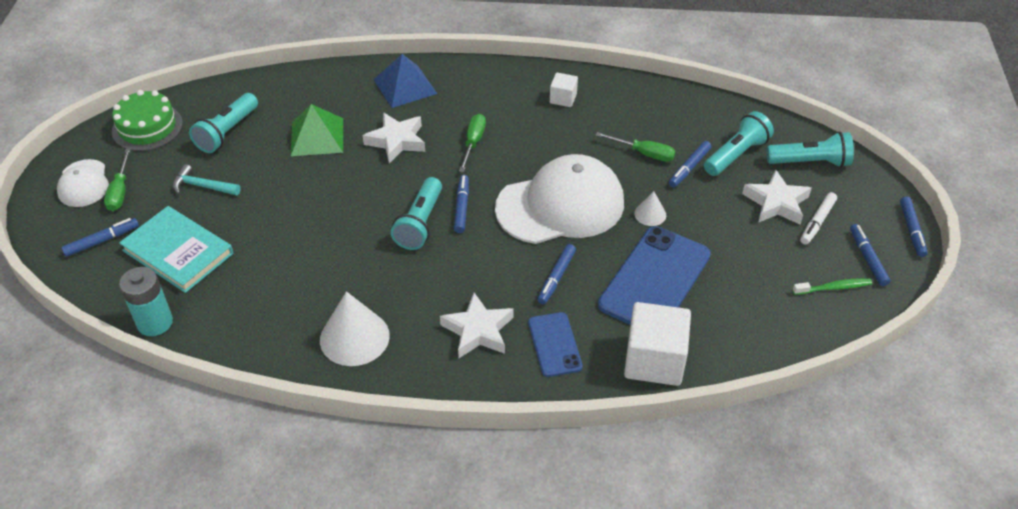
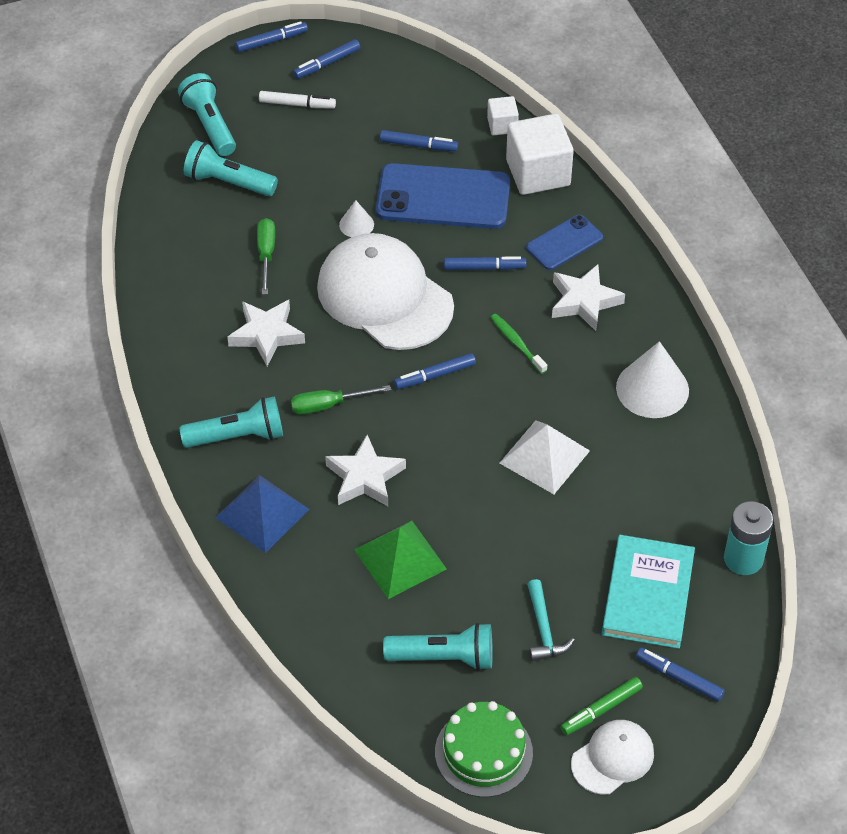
camera: 115 degrees left, 5 degrees up
(120, 191) = (601, 710): green screwdriver -> green marker
(340, 242) = (544, 457): none -> white pyramid
(420, 223) = (478, 401): turquoise flashlight -> turquoise flashlight (237, 436)
(563, 98) = (207, 352): white cube -> white cube (502, 125)
(689, 168) = (269, 213): blue marker -> blue marker (418, 145)
(776, 203) = (286, 137): white star -> white star (266, 335)
(834, 288) = (378, 78): green toothbrush -> green toothbrush (517, 343)

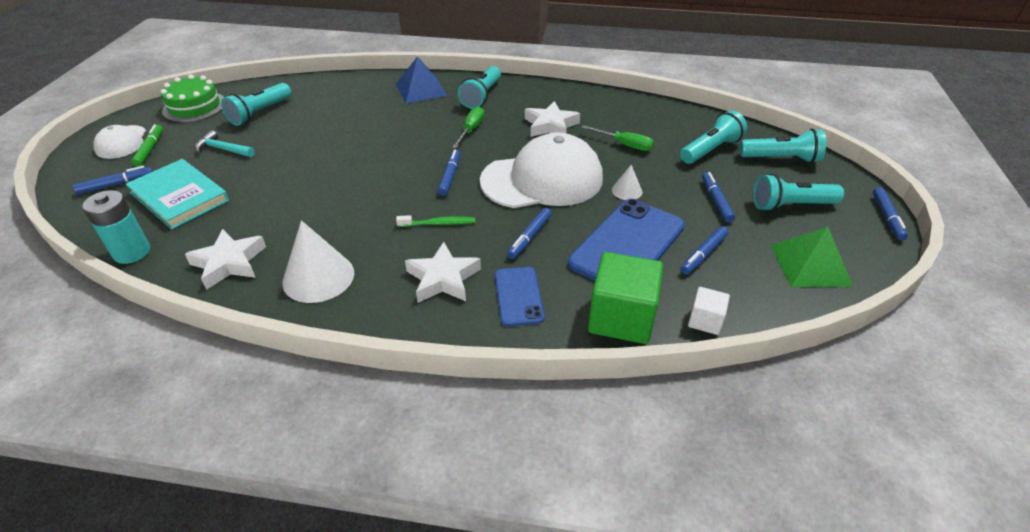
camera: 120 degrees right, 10 degrees down
(297, 104) = (790, 205): white marker -> turquoise flashlight
(327, 63) = (844, 238): blue marker -> blue marker (716, 201)
(365, 477) = (403, 126): white star -> white star (229, 263)
(400, 559) = (335, 119): green pyramid -> green pyramid (810, 265)
(538, 173) = (621, 318): white cube -> green cube
(544, 457) = (331, 197): white pyramid -> none

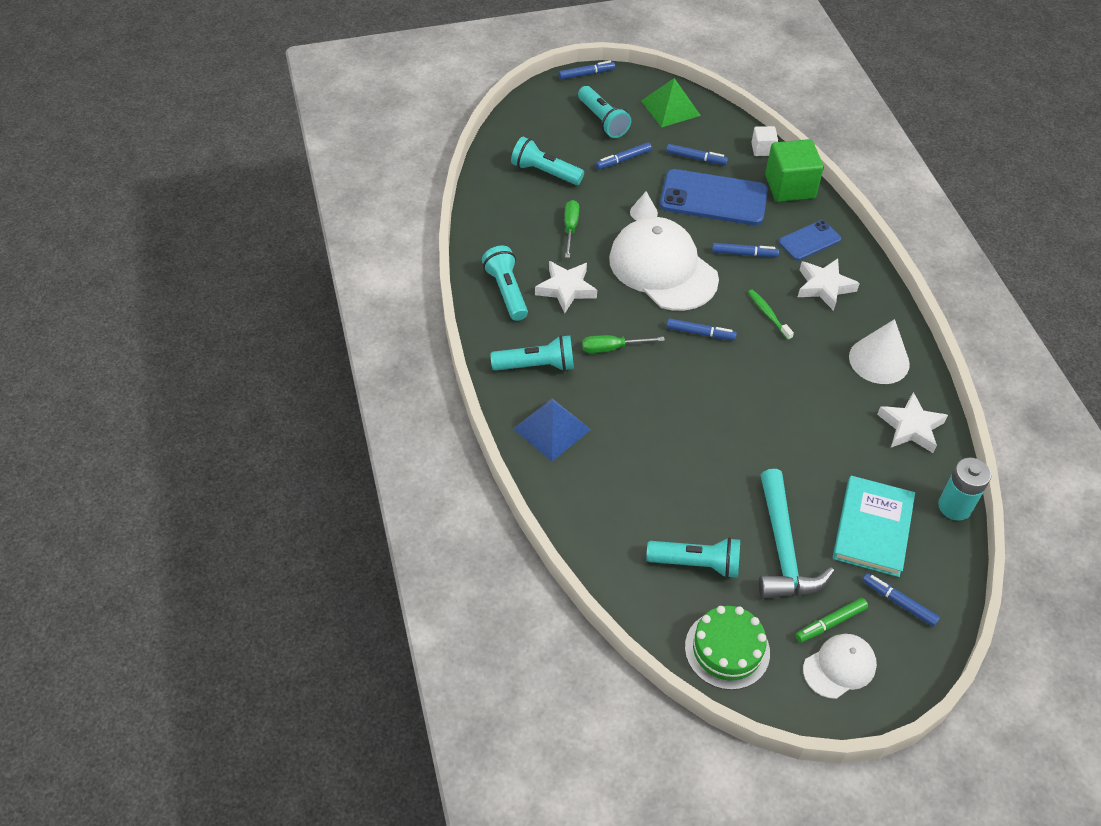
camera: 115 degrees left, 10 degrees up
(223, 149) = (782, 548): turquoise hammer -> turquoise hammer, size x1.88
(450, 176) = (700, 333): blue marker -> blue marker turned 150 degrees counterclockwise
(781, 159) = (533, 130): turquoise flashlight -> turquoise flashlight (506, 291)

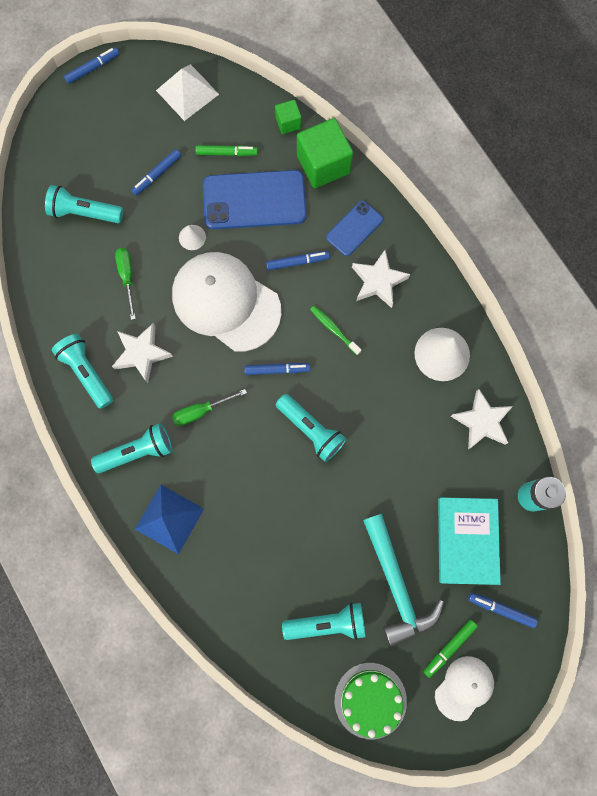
camera: 15 degrees left, 25 degrees up
(603, 120) = (124, 128): turquoise flashlight -> turquoise flashlight (311, 430)
(670, 108) = (187, 92): green pyramid -> white pyramid
(696, 158) = (226, 153): blue marker -> green marker
(762, 149) = (288, 123): white cube -> green cube

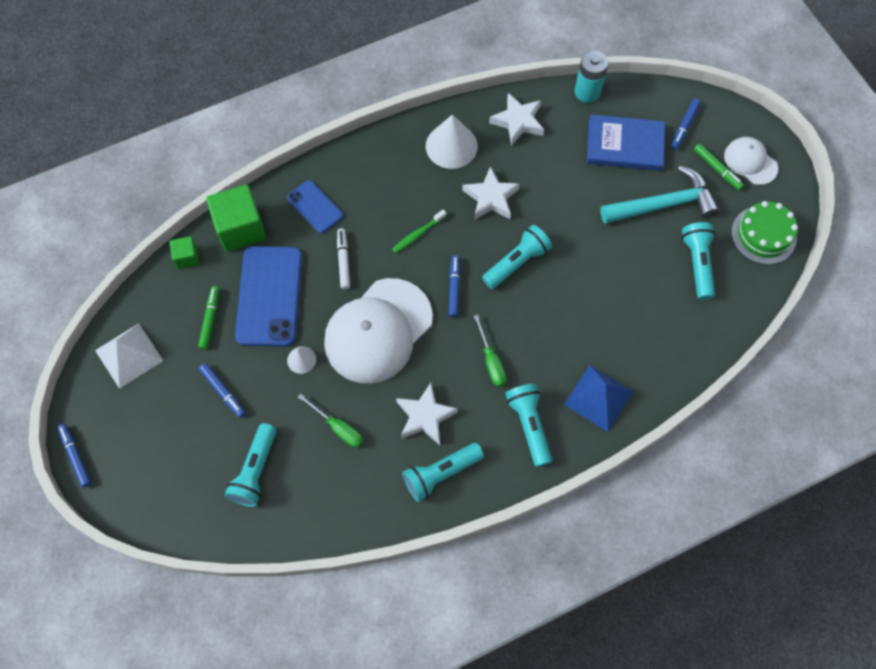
camera: 85 degrees left, 10 degrees down
(127, 277) = (338, 428): green screwdriver -> green screwdriver turned 135 degrees counterclockwise
(297, 262) = (343, 261): blue marker -> white marker
(378, 281) = (373, 191): white star -> white star (491, 198)
(467, 540) = (624, 145): turquoise book -> blue book

